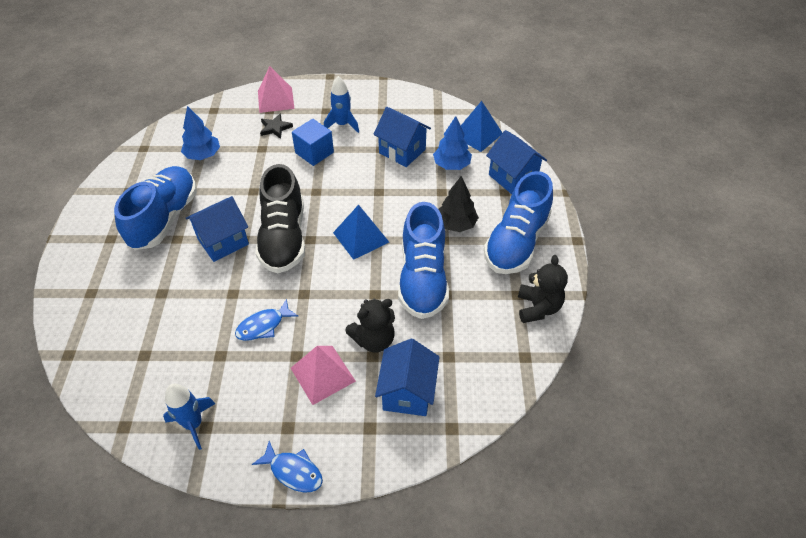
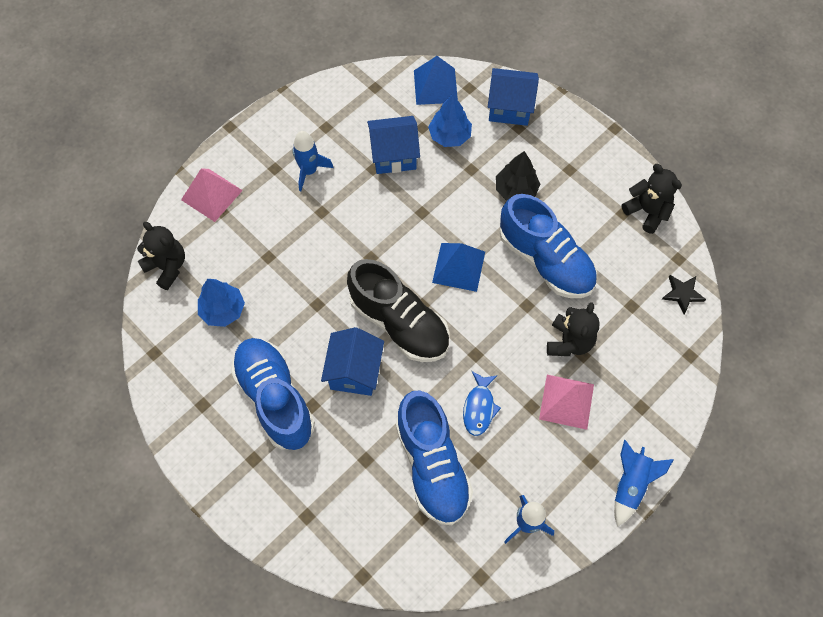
camera: 45 degrees left, 15 degrees up
(207, 115) = (167, 267): none -> black teddy bear
(275, 128) = (252, 225): black star -> black star (682, 294)
(293, 471) = (630, 484): blue fish -> blue rocket
(314, 152) = (321, 221): blue cube -> none
(407, 392) = (636, 358): blue house -> none
(516, 242) = (575, 168): blue shoe -> blue shoe (432, 465)

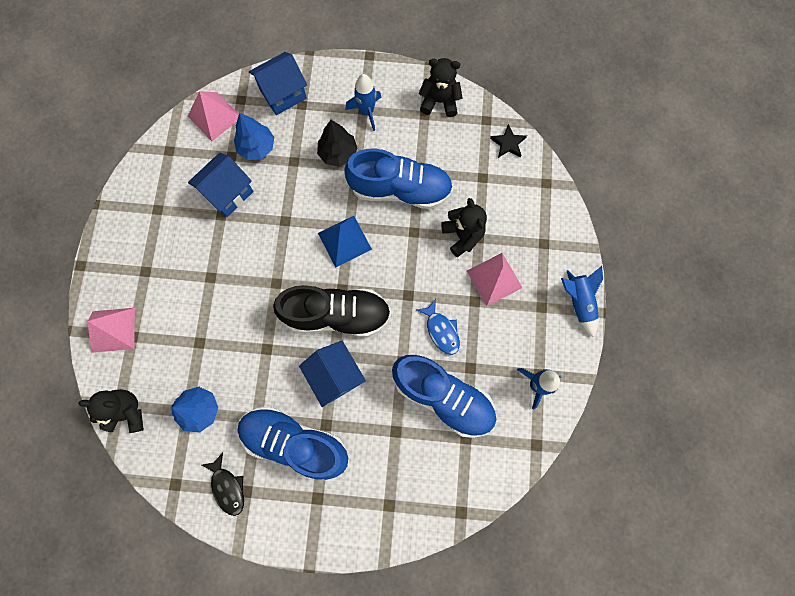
camera: 40 degrees left, 10 degrees up
(191, 389) = (228, 487): none -> black fish
(309, 171) = (173, 253): blue rocket -> blue rocket (366, 112)
(435, 86) = (214, 116): blue pyramid -> pink pyramid

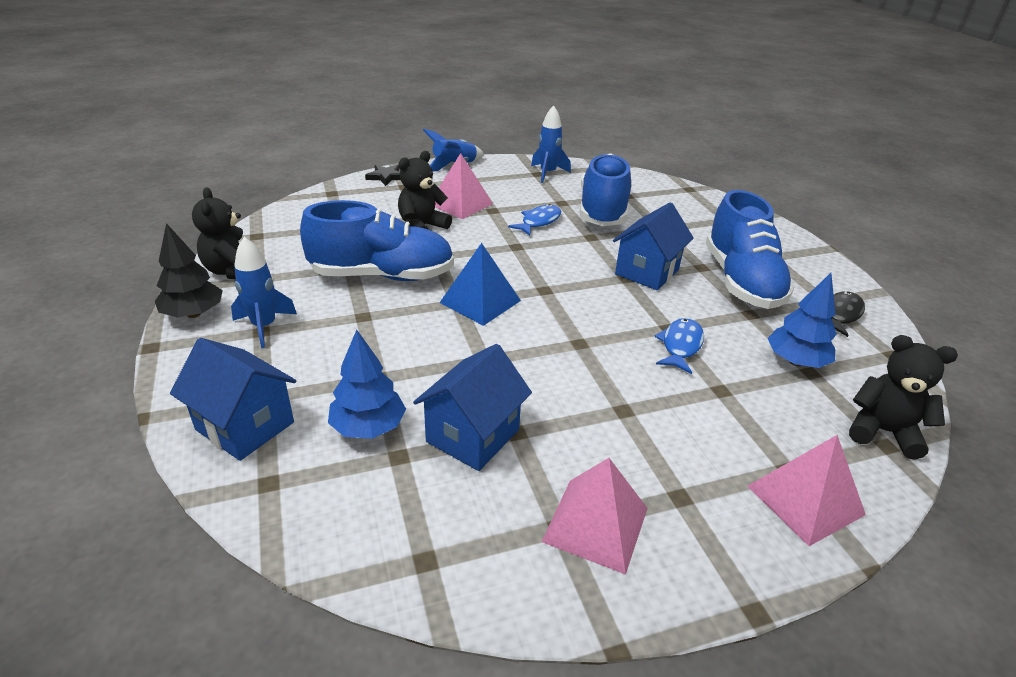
camera: 115 degrees left, 40 degrees down
(127, 412) = (883, 431): black teddy bear -> black teddy bear turned 135 degrees clockwise
(214, 116) = (318, 511): pink pyramid -> pink pyramid (595, 524)
(228, 193) = (472, 436): blue house -> blue house turned 75 degrees counterclockwise
(246, 345) = (680, 346): none -> blue fish
(337, 315) = (578, 286): black shoe -> none
(338, 153) = (347, 337): black tree -> black tree (194, 314)
(400, 189) = (382, 275): blue shoe -> blue shoe turned 105 degrees clockwise
(508, 143) = (287, 218): black star -> black star (386, 177)

